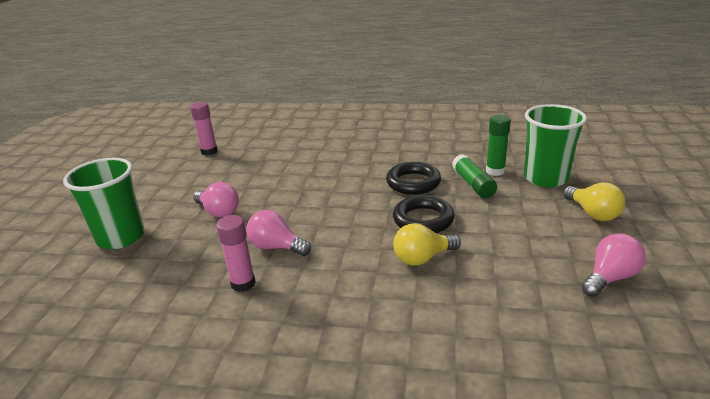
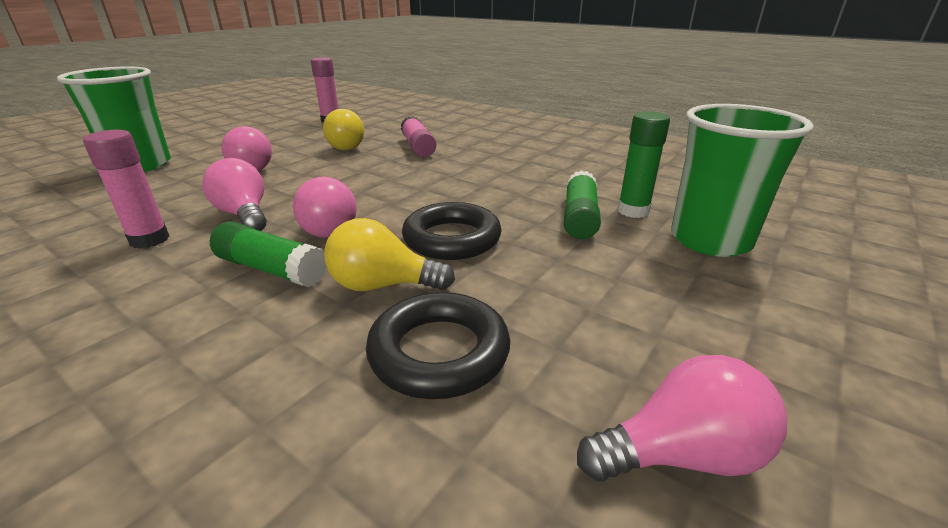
camera: 25 degrees right, 0 degrees up
(314, 159) = (418, 147): none -> pink glue stick
(344, 238) = (327, 228): none -> pink light bulb
(350, 272) = (271, 269): none -> green glue stick
(413, 183) = (497, 195): black ring -> black ring (439, 352)
(593, 213) = (753, 317): yellow light bulb -> yellow light bulb (348, 146)

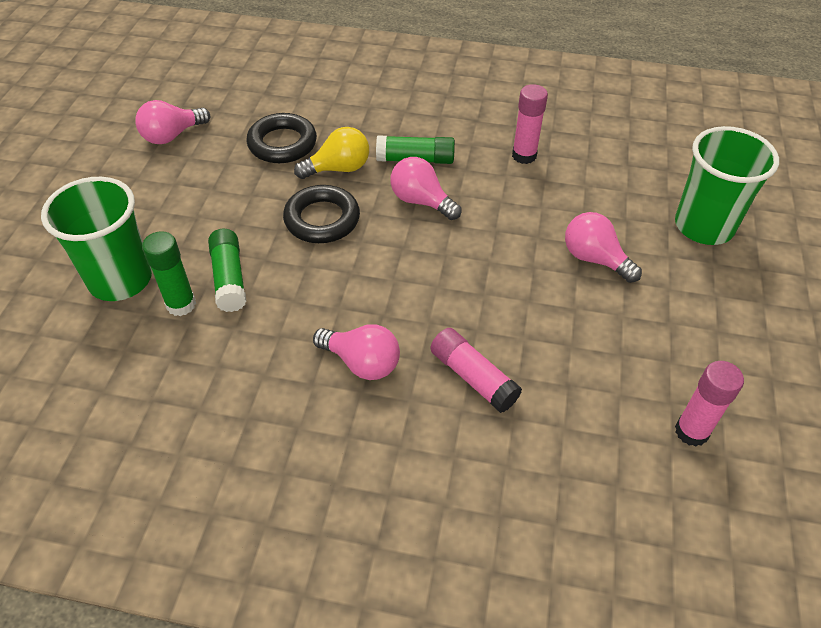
camera: 155 degrees right, 20 degrees up
(244, 215) = (499, 195): pink light bulb -> pink light bulb (362, 363)
(348, 146) = (559, 346): yellow light bulb -> none

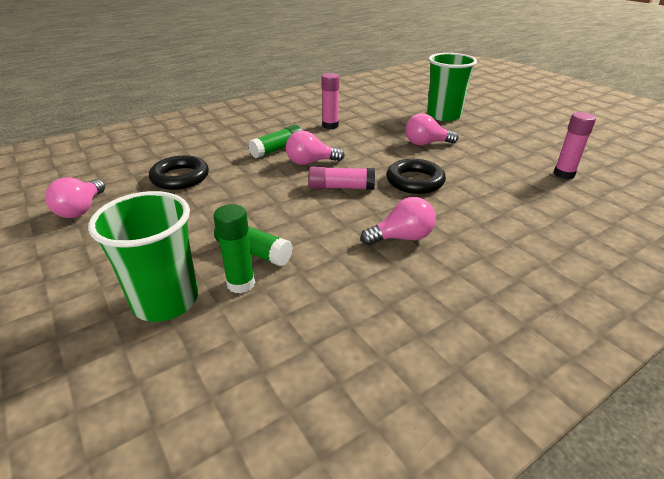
camera: 45 degrees left, 15 degrees down
(322, 219) = (267, 195): black ring -> black ring (415, 181)
(338, 169) = (238, 171): yellow light bulb -> none
(473, 377) = (460, 209): pink glue stick -> pink glue stick (341, 187)

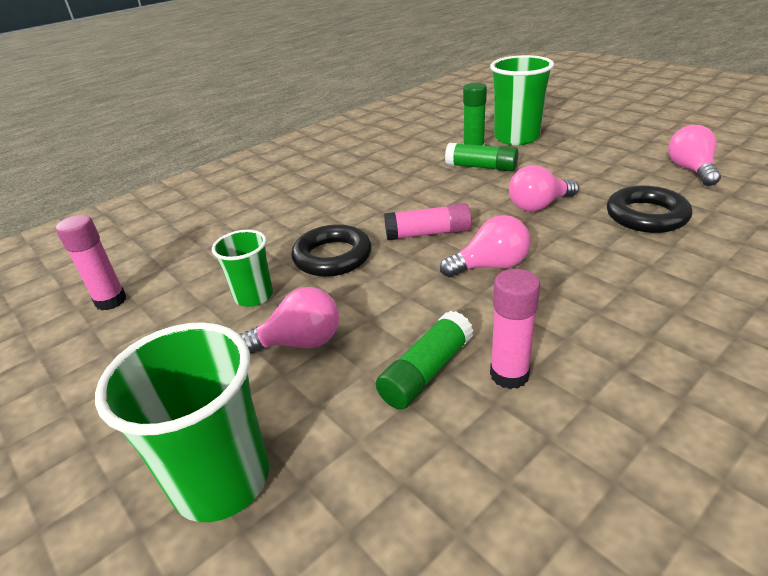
camera: 175 degrees right, 0 degrees up
(277, 149) = (564, 285): green glue stick -> green glue stick (426, 372)
(402, 238) = (353, 194): pink light bulb -> pink light bulb (538, 206)
(462, 165) = (253, 296): none -> green cup

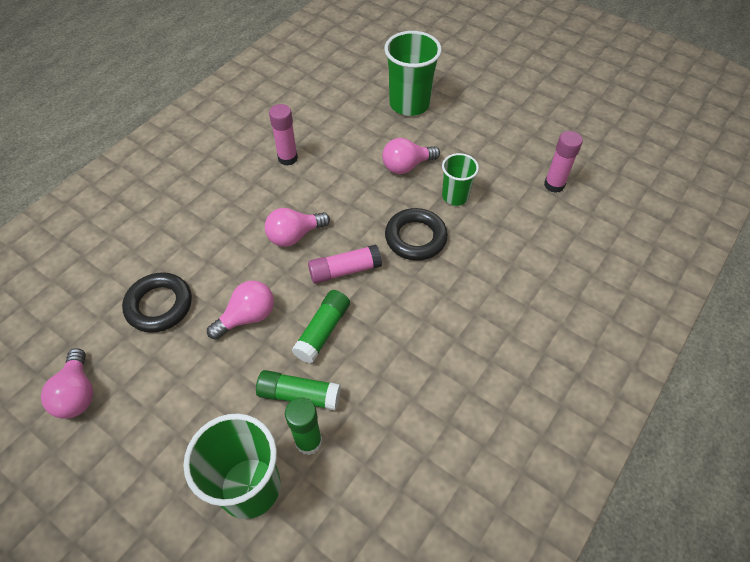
camera: 165 degrees right, 20 degrees up
(426, 372) = (330, 156): green glue stick -> green glue stick (323, 331)

